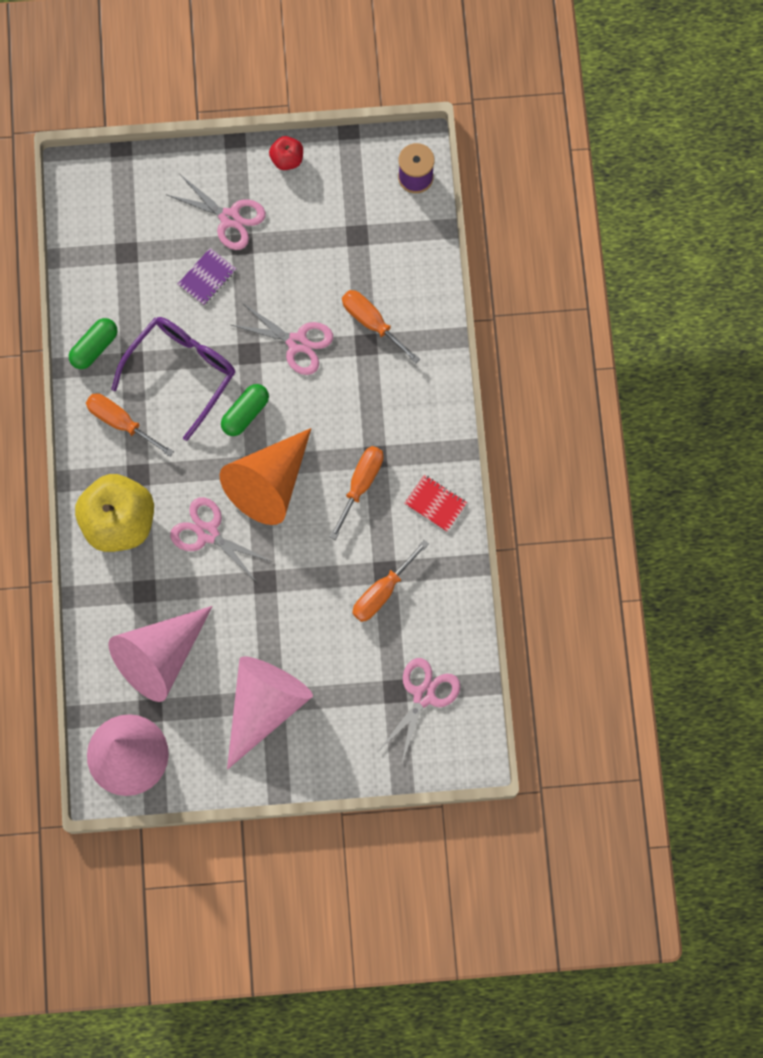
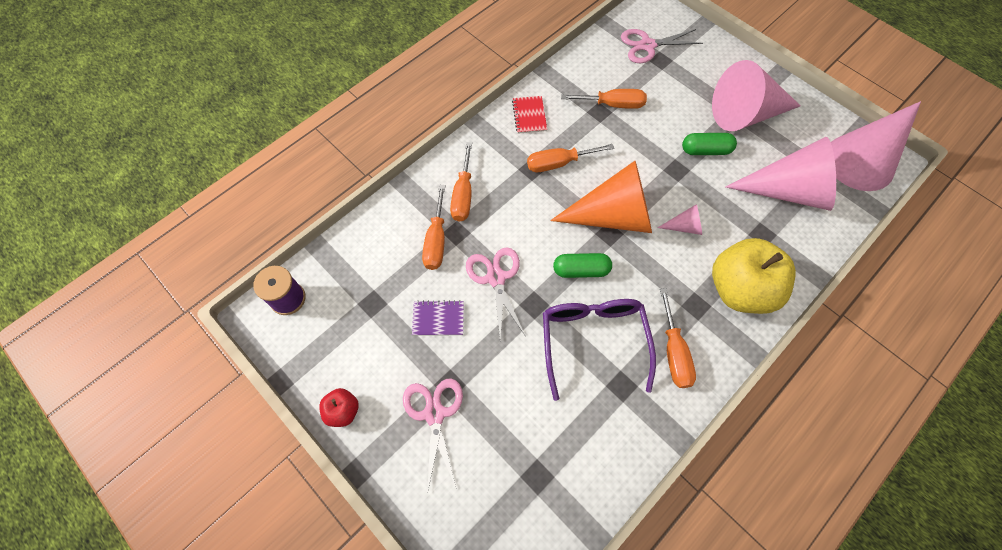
camera: 130 degrees left, 10 degrees down
(94, 347) = (639, 427): green capsule -> green capsule (705, 150)
(182, 372) = (593, 340): purple glasses -> purple glasses turned 90 degrees clockwise
(207, 277) = (501, 387): purple notebook -> purple notebook (438, 319)
(208, 533) = (684, 226): pink scissors -> pink cone
(398, 377) = (463, 195): none -> orange screwdriver

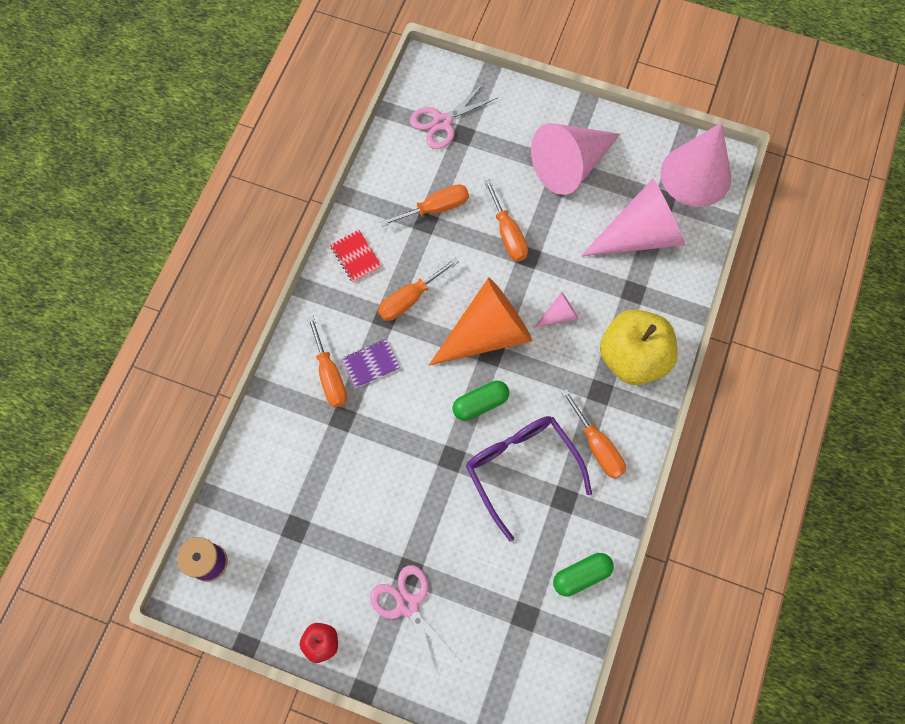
camera: 25 degrees left, 5 degrees up
(436, 240) = (326, 436): orange screwdriver -> orange screwdriver (507, 233)
(438, 319) = (367, 514): purple notebook -> purple notebook (370, 364)
(496, 278) = (403, 448): pink scissors -> none
(705, 150) = (547, 223): green capsule -> green capsule (581, 575)

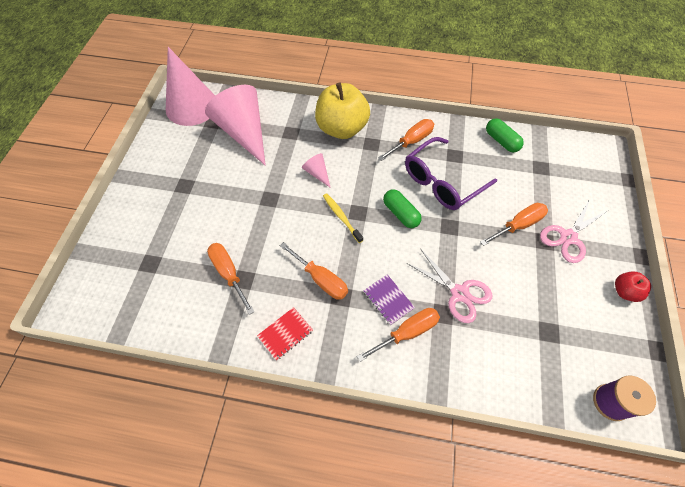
camera: 100 degrees left, 10 degrees down
(442, 122) = (135, 283): pink scissors -> pink scissors (459, 293)
(487, 333) = (341, 217): orange cone -> yellow toothbrush
(507, 233) = (250, 215): orange screwdriver -> orange screwdriver (518, 225)
(570, 165) = (183, 180): pink cone -> none

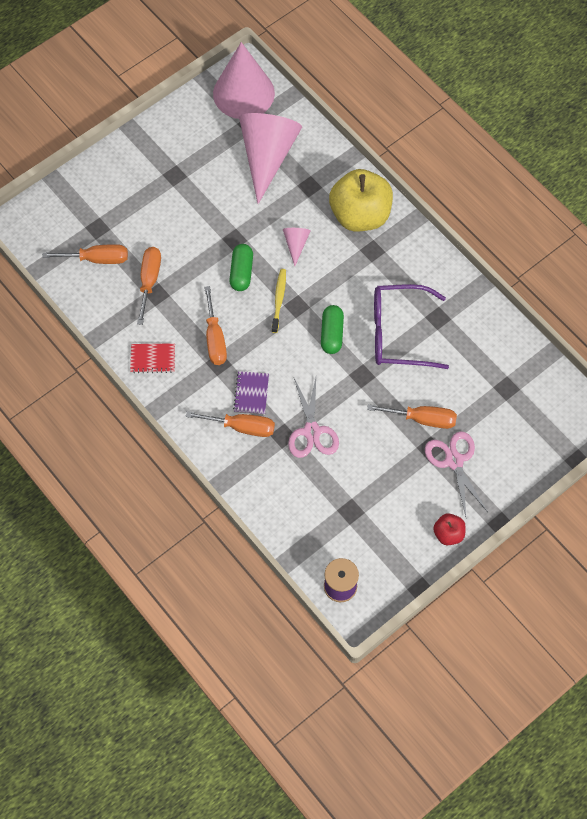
camera: 40 degrees right, 5 degrees up
(411, 141) = (412, 275): orange screwdriver -> orange screwdriver (97, 259)
(501, 141) = (499, 336): green capsule -> green capsule (241, 272)
(568, 237) = (454, 461): pink scissors -> pink scissors turned 75 degrees clockwise

